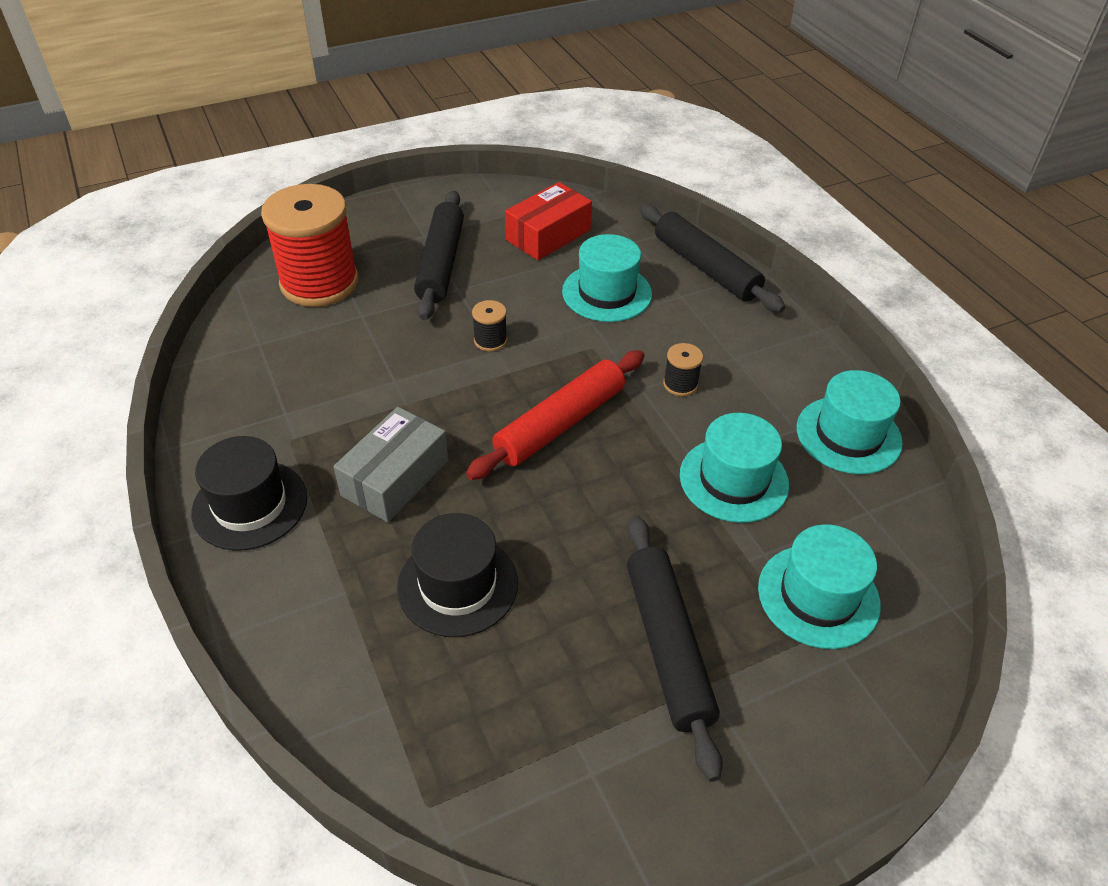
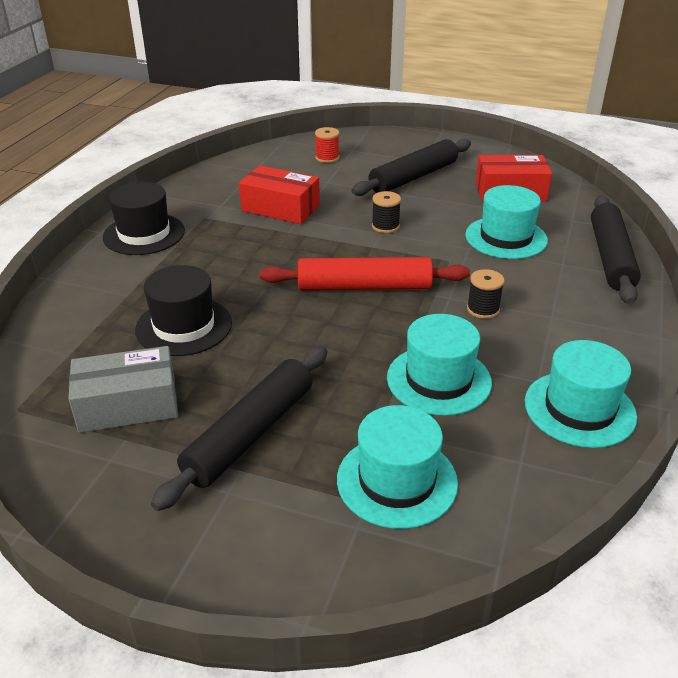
camera: 45 degrees right, 10 degrees down
(319, 283) = (327, 158): red spool -> red spool, size x0.41
(358, 378) = (280, 208): none -> red box
(395, 478) = (229, 261): grey box -> grey box (128, 405)

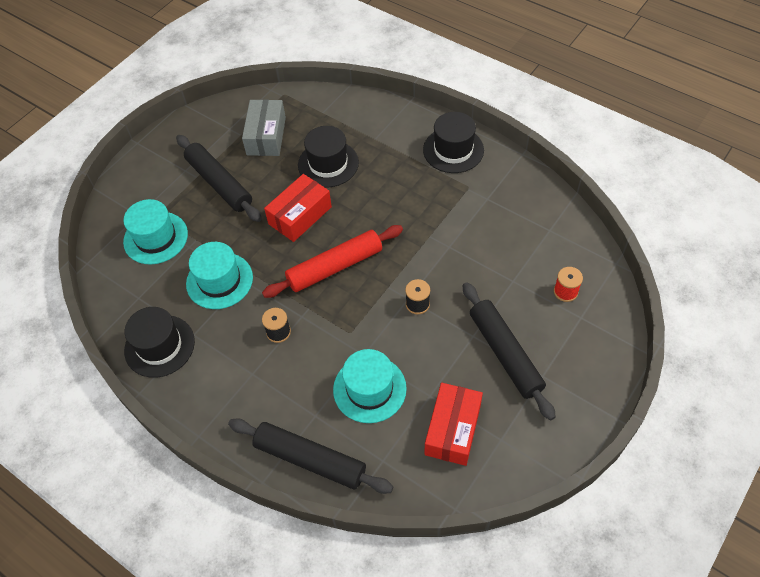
camera: 110 degrees right, 20 degrees up
(280, 208) = (470, 237): red box -> red box (300, 215)
(364, 286) = (335, 267): red rolling pin -> red rolling pin turned 45 degrees clockwise
(579, 409) = (159, 346): turquoise hat -> black hat

